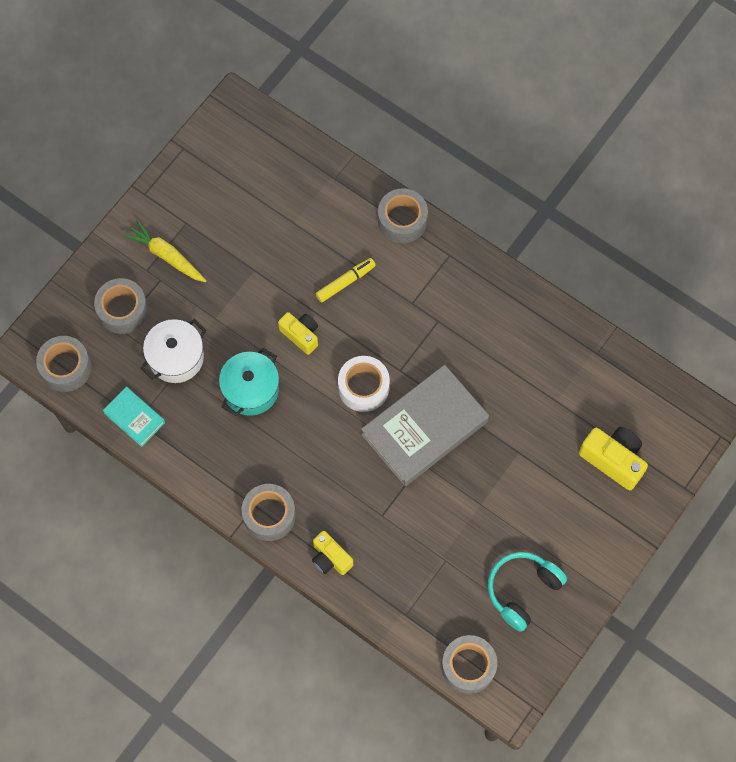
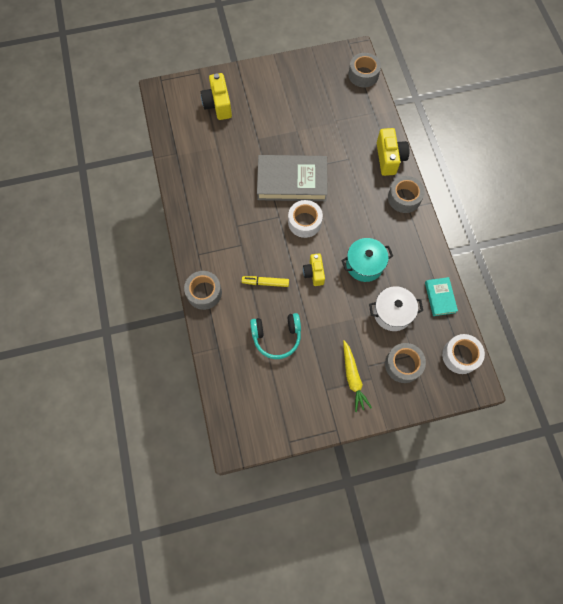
camera: 140 degrees left, 0 degrees up
(66, 367) = (460, 356): grey tape -> white tape
(330, 558) = (389, 158): yellow camera -> yellow camera, size x1.52
(522, 590) = (311, 85): turquoise headphones -> turquoise headphones (276, 337)

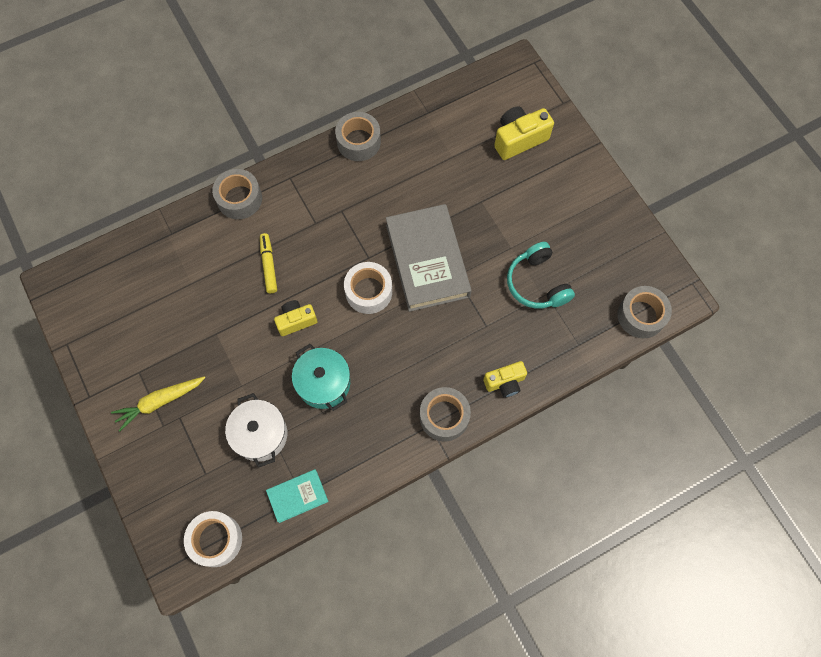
camera: 75 degrees right, 0 degrees up
(276, 337) = (197, 297): turquoise headphones -> turquoise headphones (537, 283)
(389, 158) = (505, 382): yellow camera -> yellow camera, size x0.66
(403, 364) = (189, 463): grey tape -> grey tape (358, 142)

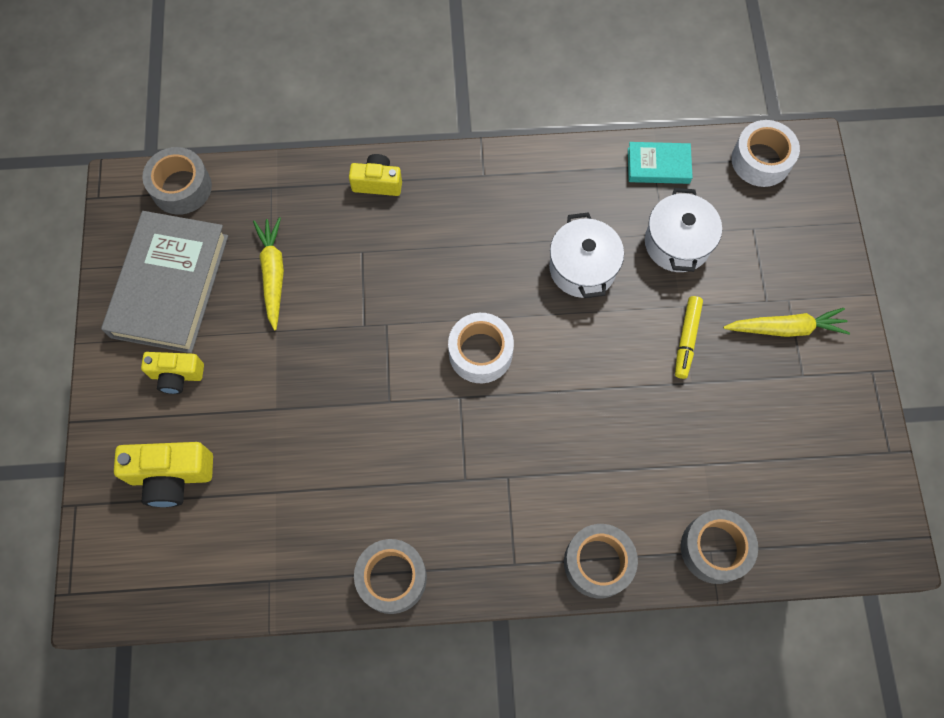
camera: 155 degrees left, 0 degrees up
(269, 265) = (593, 444): yellow marker -> yellow marker (686, 339)
(296, 321) = (586, 355): yellow camera -> yellow camera (177, 375)
(324, 383) = (582, 268): turquoise pot -> white pot
(427, 261) = (388, 360): grey book -> grey book (170, 286)
(444, 416) = (463, 177): grey tape -> grey tape (714, 548)
(537, 283) = (273, 274): turquoise headphones -> yellow carrot

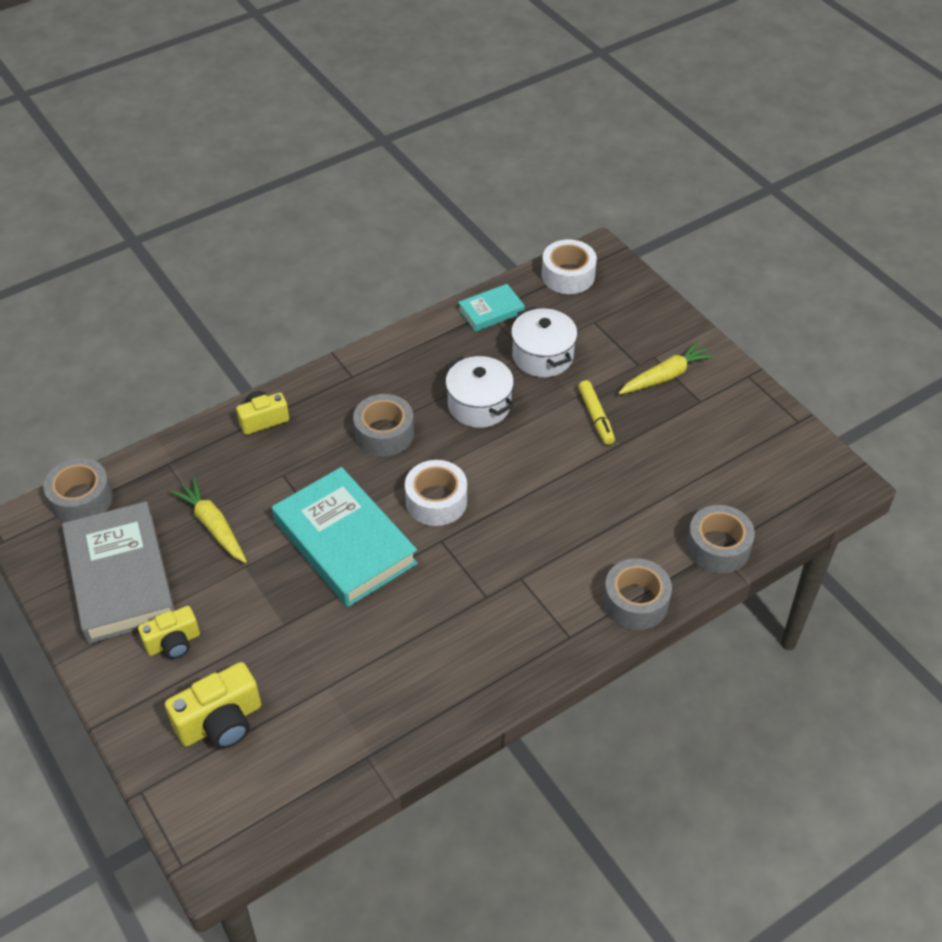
camera: 30 degrees left, 20 degrees down
(375, 352) = (345, 542): none -> turquoise book
(392, 578) = (474, 699): grey tape -> grey tape (384, 433)

